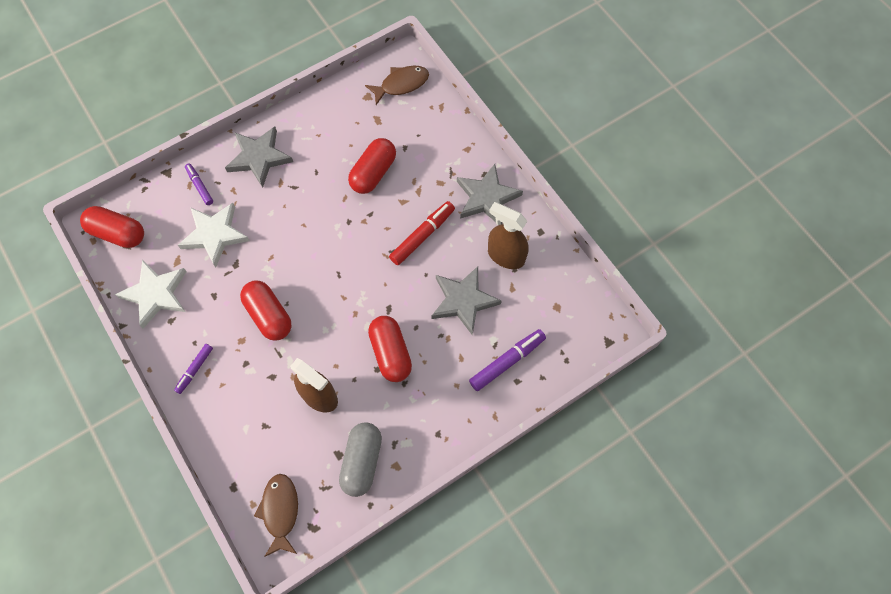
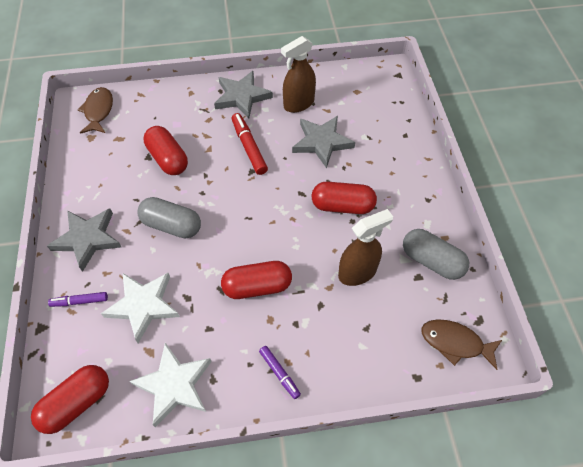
camera: 65 degrees left, 10 degrees down
(301, 215) = (172, 225): none -> grey capsule
(507, 362) = (386, 135): purple marker -> none

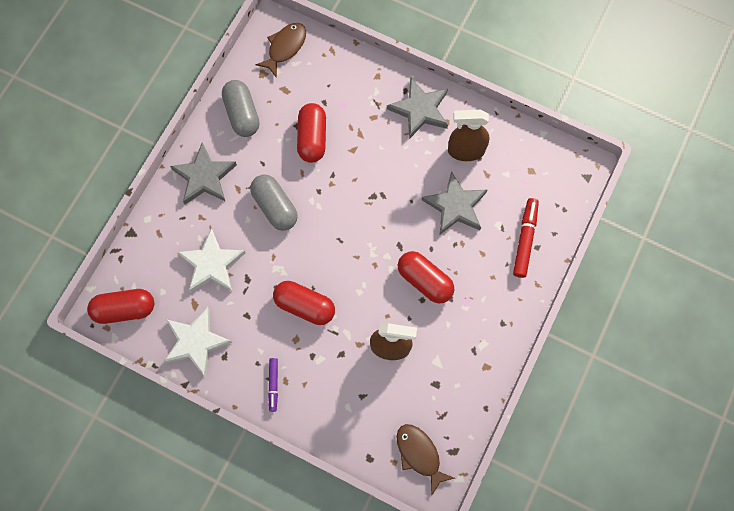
camera: 35 degrees right, 15 degrees up
(80, 301) = (169, 229): purple marker -> none
(249, 147) = (388, 170): red marker -> red marker (524, 240)
(431, 261) = (458, 379): grey capsule -> grey capsule (242, 114)

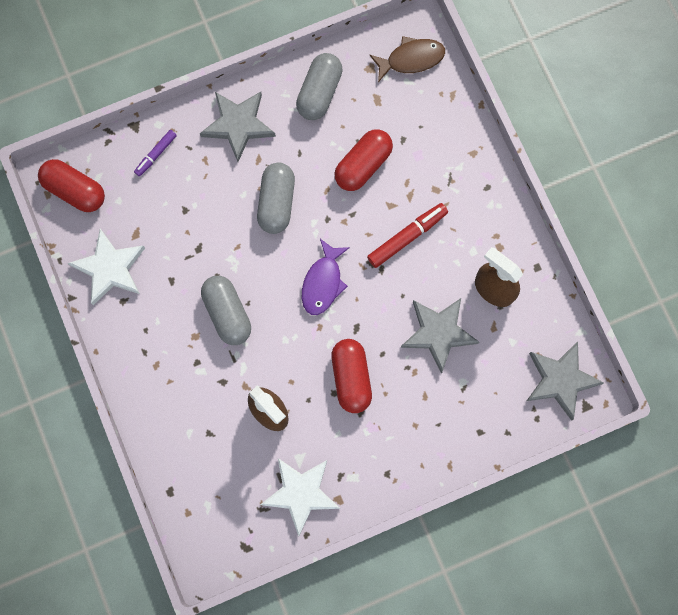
camera: 40 degrees right, 5 degrees up
(212, 264) = (179, 210): white star -> white star (301, 493)
(273, 385) = (143, 360): purple marker -> purple marker (156, 154)
(305, 306) = (227, 313): red capsule -> grey capsule
(352, 234) = (323, 283): none -> purple fish
(419, 454) = (214, 525): brown fish -> none
(420, 110) = (485, 216): grey star -> grey star (560, 380)
(524, 240) = (474, 416): red marker -> red marker (407, 237)

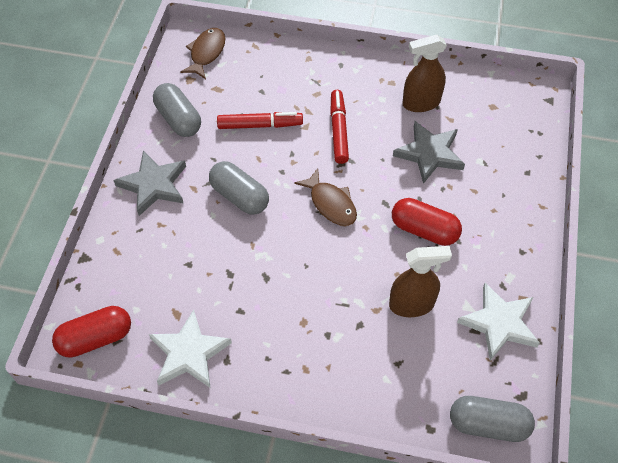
camera: 55 degrees left, 20 degrees down
(156, 154) = (123, 256): purple marker -> none
(227, 313) = (303, 285): grey capsule -> grey capsule (488, 424)
(323, 283) = (331, 204): purple fish -> brown fish
(363, 165) = (259, 125): red capsule -> red marker
(560, 380) = (519, 103): grey star -> none

